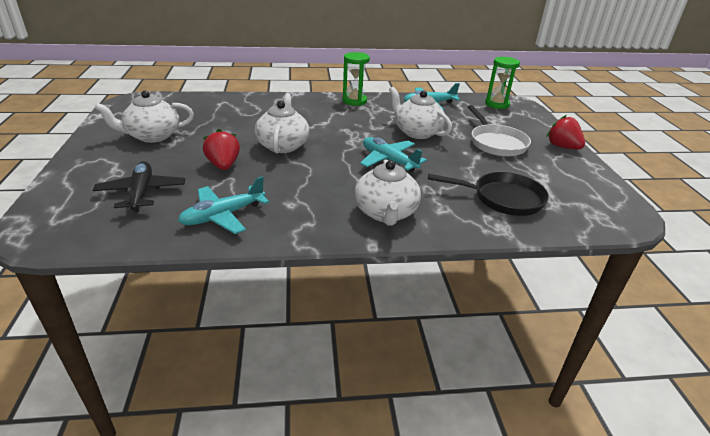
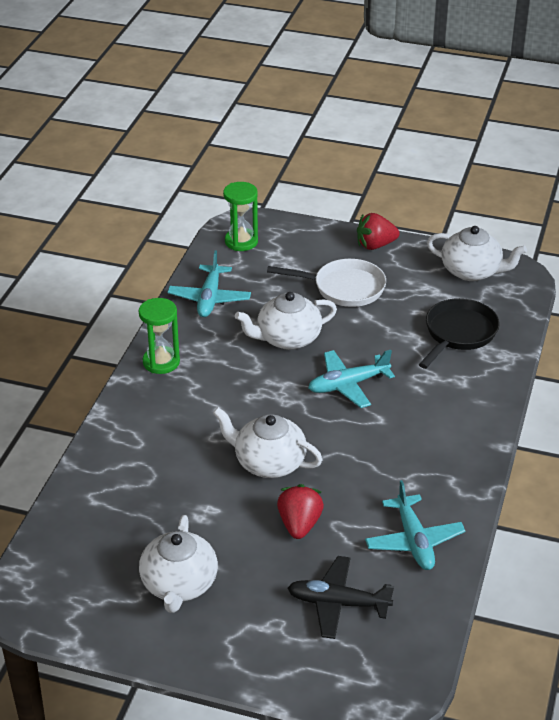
camera: 65 degrees left, 5 degrees up
(223, 165) = (299, 524): red strawberry -> red strawberry turned 90 degrees clockwise
(385, 213) = (453, 421): white teapot -> white teapot (472, 271)

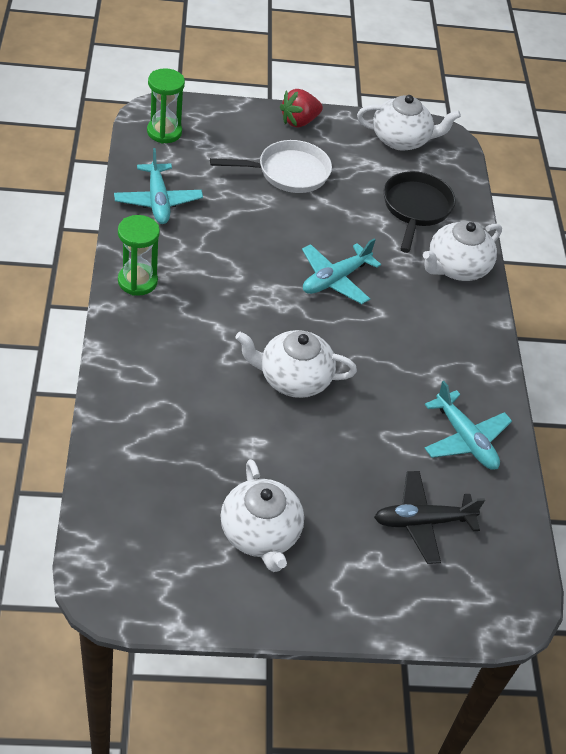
camera: 25 degrees left, 10 degrees up
(287, 338) = (255, 236): white teapot -> white teapot (456, 267)
(299, 524) = (351, 442): red strawberry -> none

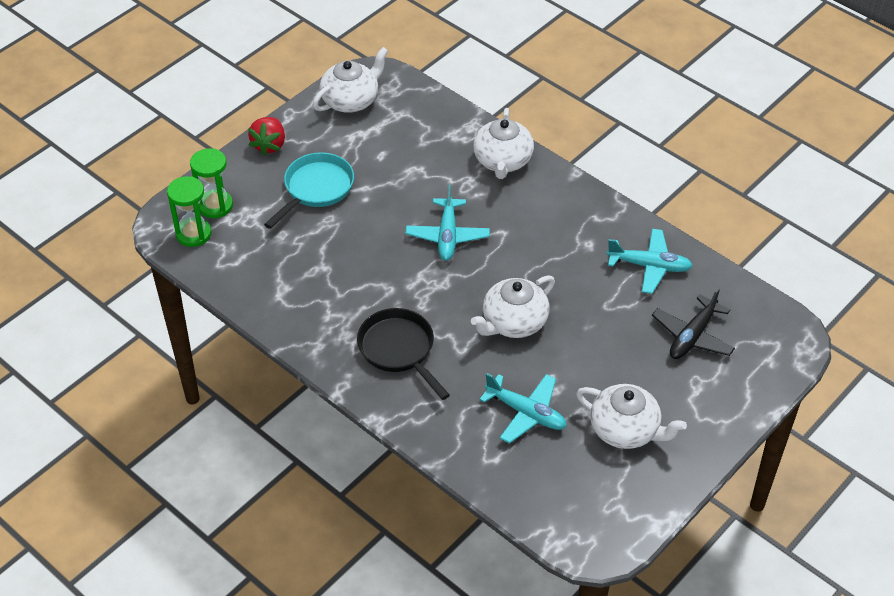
camera: 40 degrees left, 0 degrees up
(137, 281) = (335, 352): green hourglass -> green hourglass (215, 205)
(158, 201) = (265, 286): turquoise plane -> turquoise plane (526, 413)
(288, 172) = (316, 189): white pan -> turquoise pan
(416, 209) = (426, 142): black pan -> black pan (399, 350)

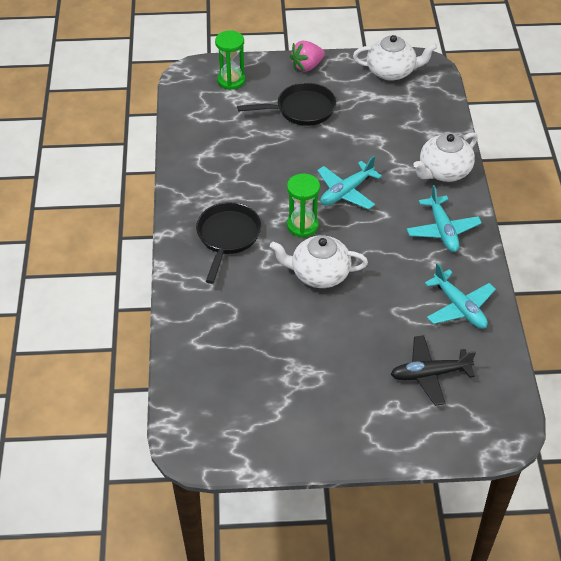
camera: 45 degrees right, 0 degrees up
(193, 234) = (199, 88): green hourglass -> green hourglass (302, 225)
(269, 145) = (307, 66): red strawberry -> pink strawberry
(316, 189) = (301, 109): turquoise pan -> black pan
(526, 413) = (254, 333): turquoise plane -> turquoise plane (442, 230)
(625, 430) = (303, 395): white teapot -> none

